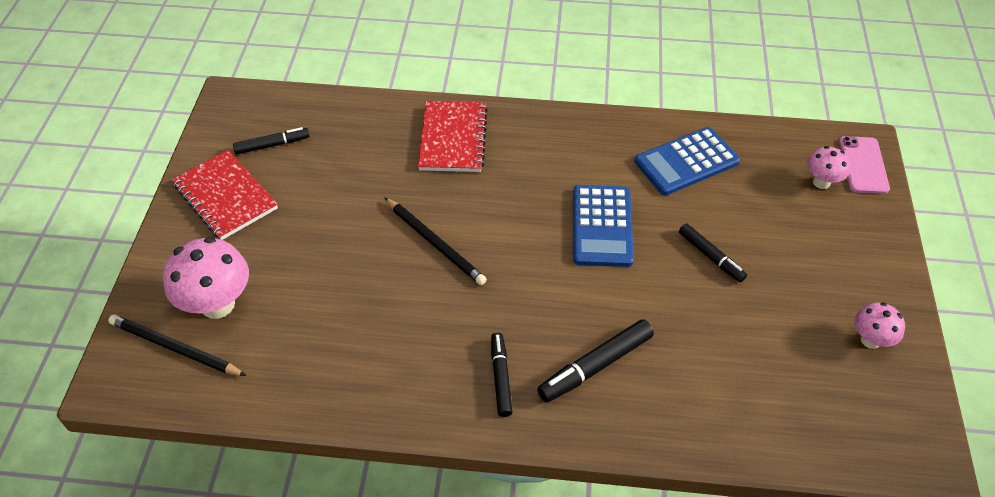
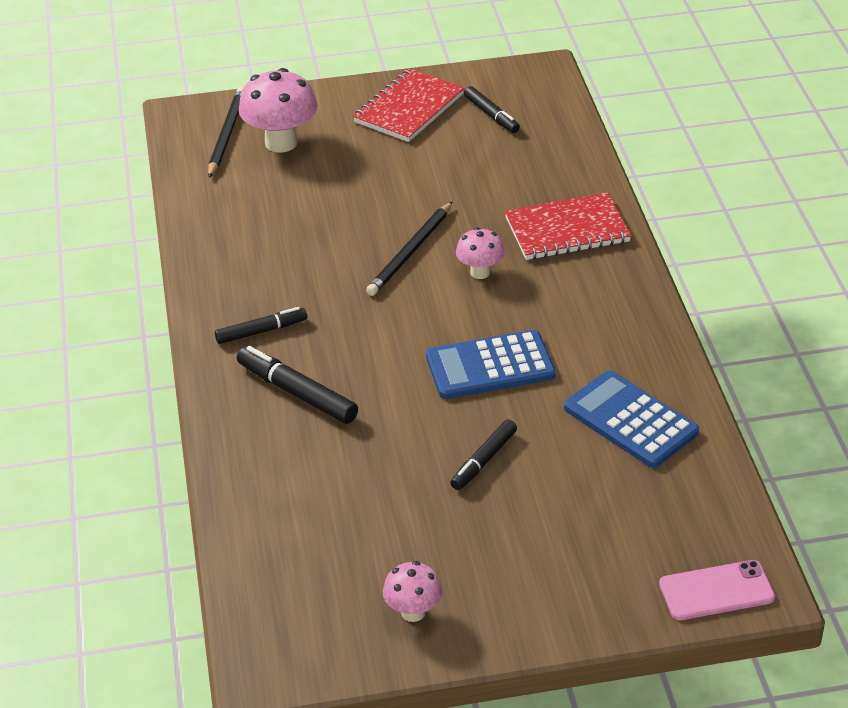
camera: 75 degrees right, 10 degrees down
(821, 182) = (660, 550): pink mushroom -> pink mushroom (480, 272)

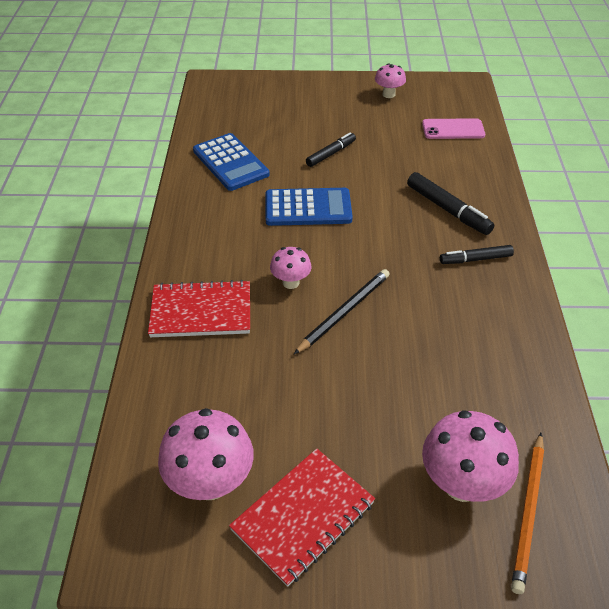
camera: 170 degrees left, 5 degrees up
(226, 135) = (528, 512): black pencil -> orange pencil
(491, 115) = (211, 483): black marker -> pink mushroom
(716, 591) = (231, 84): pink phone -> pink phone (453, 129)

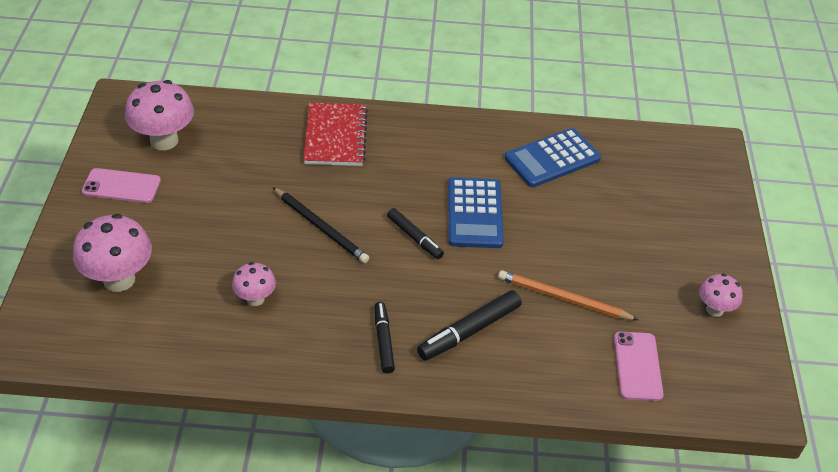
camera: 90 degrees right, 0 degrees up
(291, 282) = (364, 194): pink mushroom -> pink mushroom (255, 299)
(303, 517) = (121, 186): red notebook -> pink phone
(331, 154) = (573, 239): black marker -> black marker (414, 237)
(528, 512) = (81, 317): orange pencil -> orange pencil (563, 298)

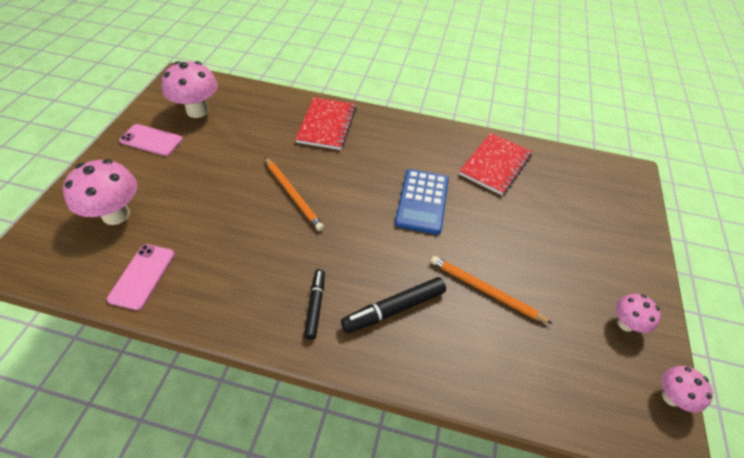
camera: 10 degrees right, 5 degrees up
(255, 299) = (218, 248): pink mushroom -> pink mushroom (671, 397)
(321, 227) = (293, 195): black pencil -> orange pencil
(414, 237) = (367, 215): black marker -> none
(552, 158) = (495, 165): blue calculator -> red notebook
(637, 366) = (546, 372): pink phone -> pink phone (142, 276)

